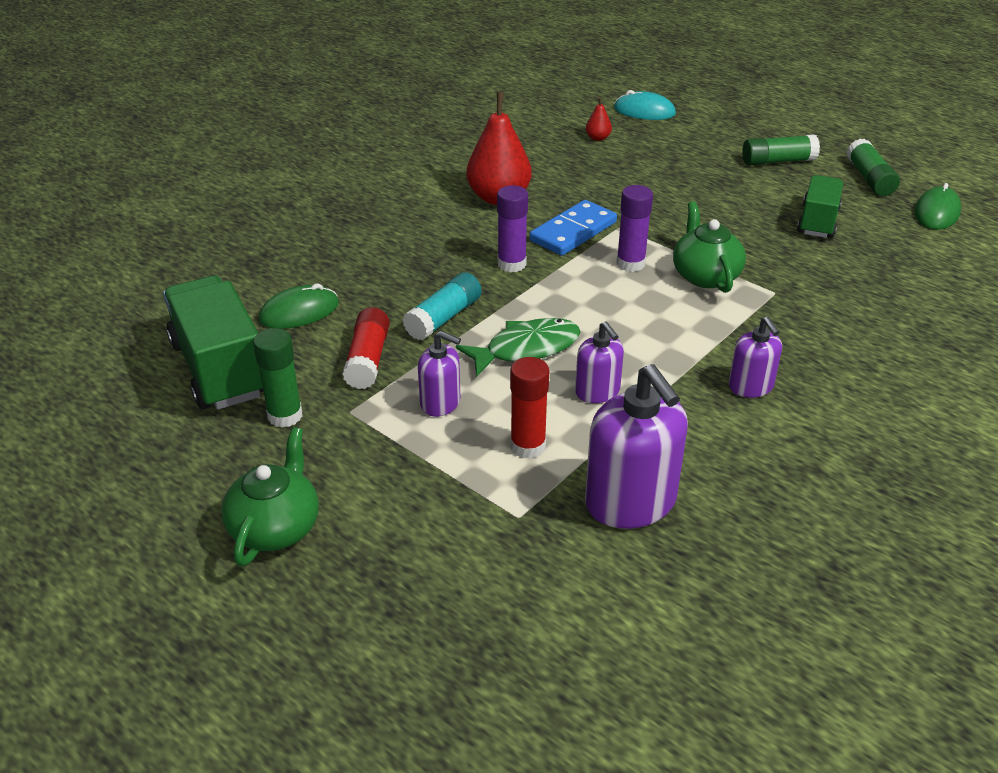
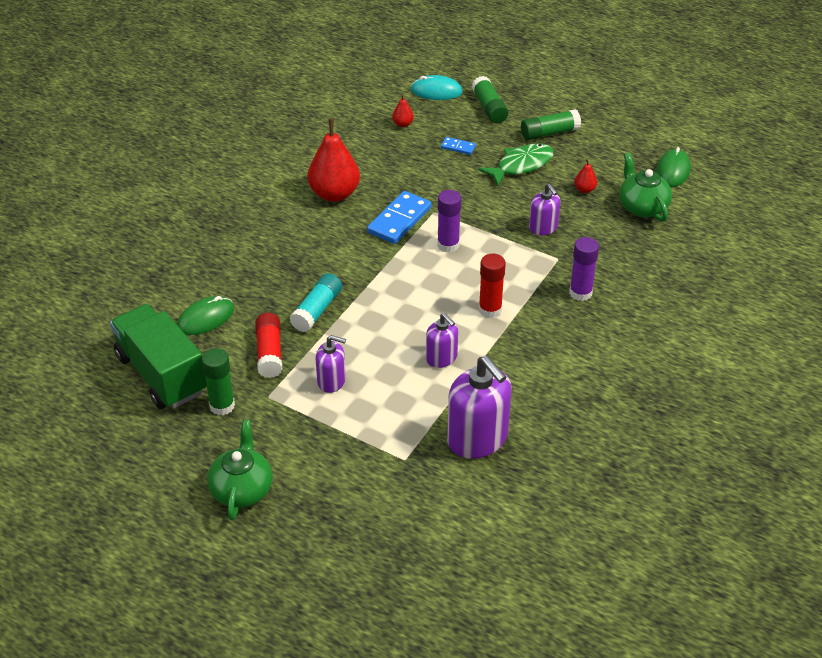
camera: 10 degrees left, 5 degrees up
(511, 264) = (358, 256): purple glue stick -> purple glue stick (580, 293)
(526, 349) = (384, 329): green fish -> green fish (521, 165)
(528, 446) = (400, 407): red glue stick -> red glue stick (490, 310)
(661, 165) = (458, 147): none -> blue domino
(705, 275) = (505, 249): green teapot -> green teapot (642, 207)
(751, 387) = (548, 340): purple soap dispenser -> purple soap dispenser (543, 228)
(817, 222) = (584, 189): green truck -> red pear
(869, 179) = (621, 143): green glue stick -> green glue stick (489, 108)

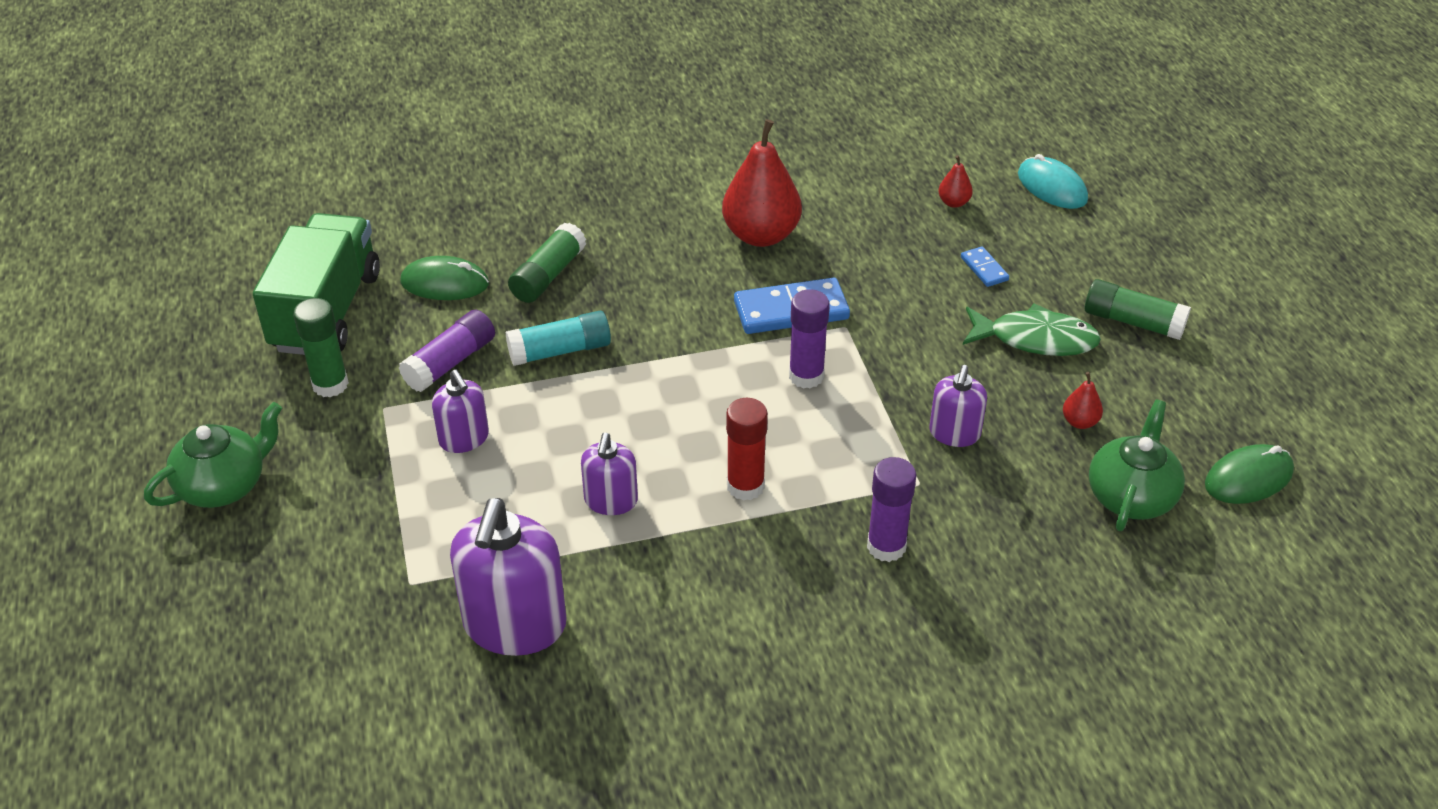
camera: 45 degrees right, 0 degrees up
(269, 353) = (450, 362): red glue stick -> purple glue stick
(489, 108) = (1093, 245): green glue stick -> green glue stick (548, 275)

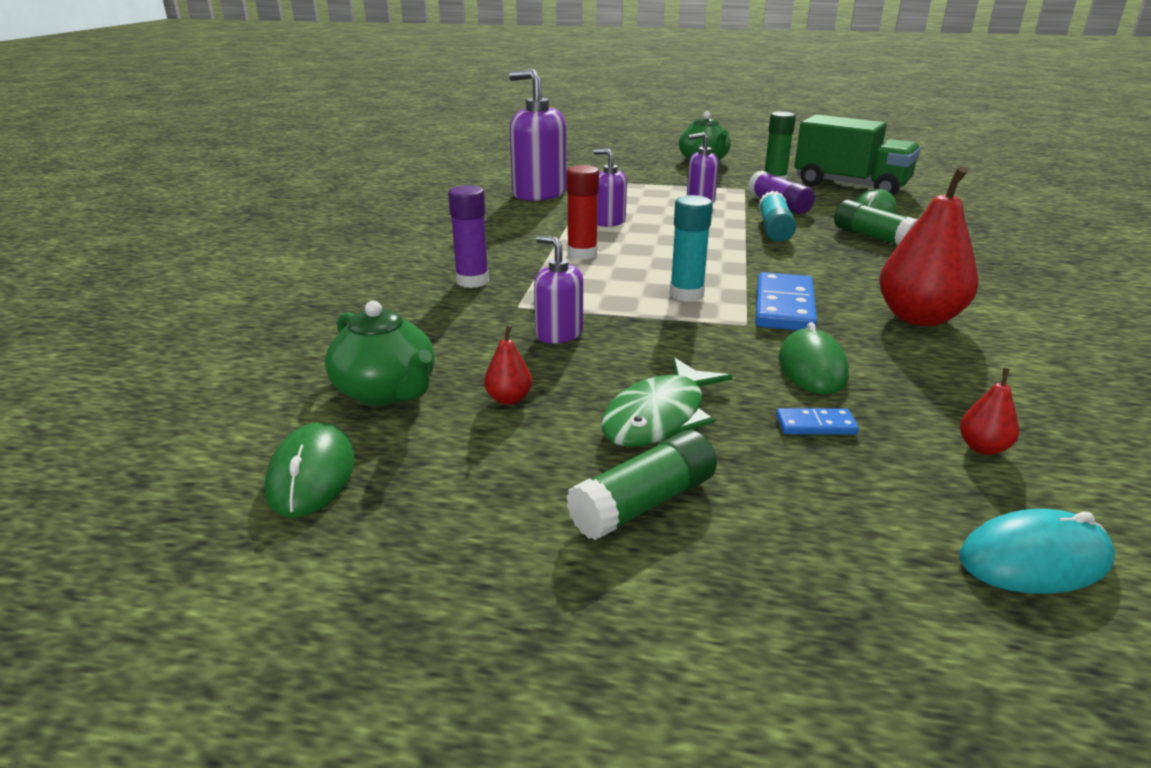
camera: 115 degrees right, 15 degrees down
(806, 376) = (686, 294): purple glue stick -> turquoise glue stick
(900, 280) = (812, 367): none -> green mouse

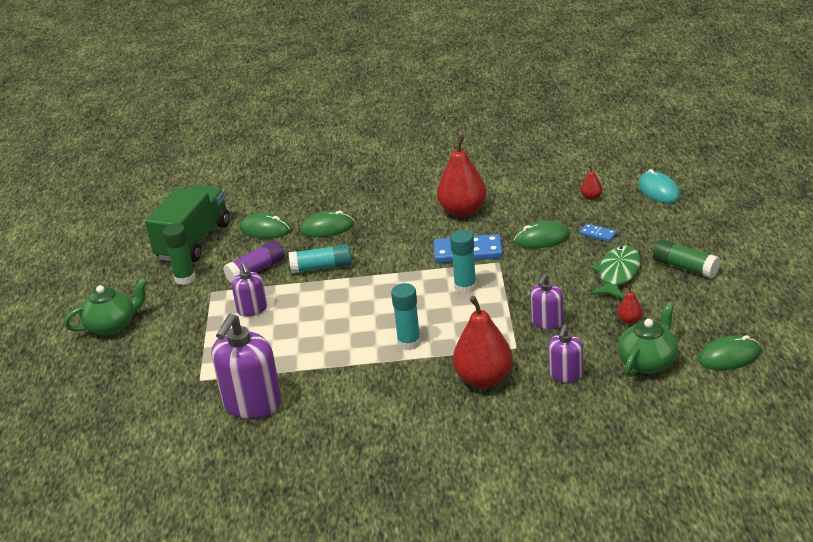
camera: 100 degrees left, 5 degrees up
(472, 281) = (484, 379): purple glue stick -> red pear
(582, 254) = (409, 343): red glue stick -> turquoise glue stick
(609, 222) = (327, 345): purple soap dispenser -> purple soap dispenser (566, 374)
(659, 417) = (617, 274): green fish -> green fish turned 90 degrees counterclockwise
(815, 425) = (598, 234): blue domino -> blue domino turned 45 degrees counterclockwise
(873, 237) = (327, 228): green glue stick -> green mouse

